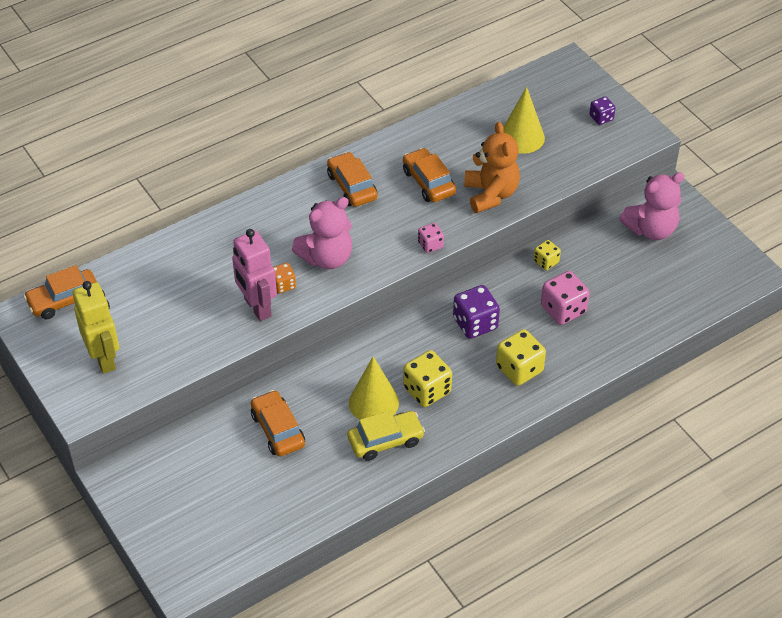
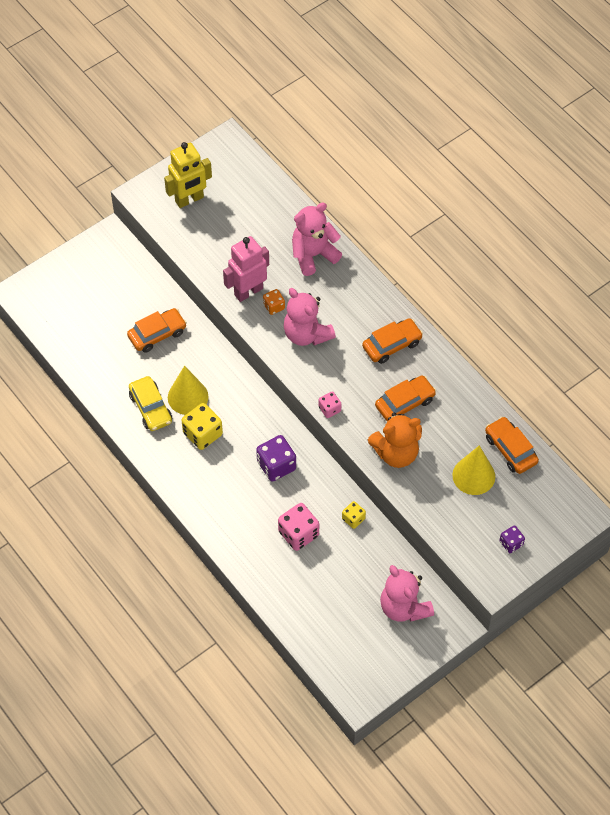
camera: 85 degrees right, 10 degrees up
(64, 300) = (245, 164): orange car -> orange car (510, 449)
(216, 244) = (313, 255): none -> pink teddy bear
(519, 369) = (230, 501): yellow dice -> none

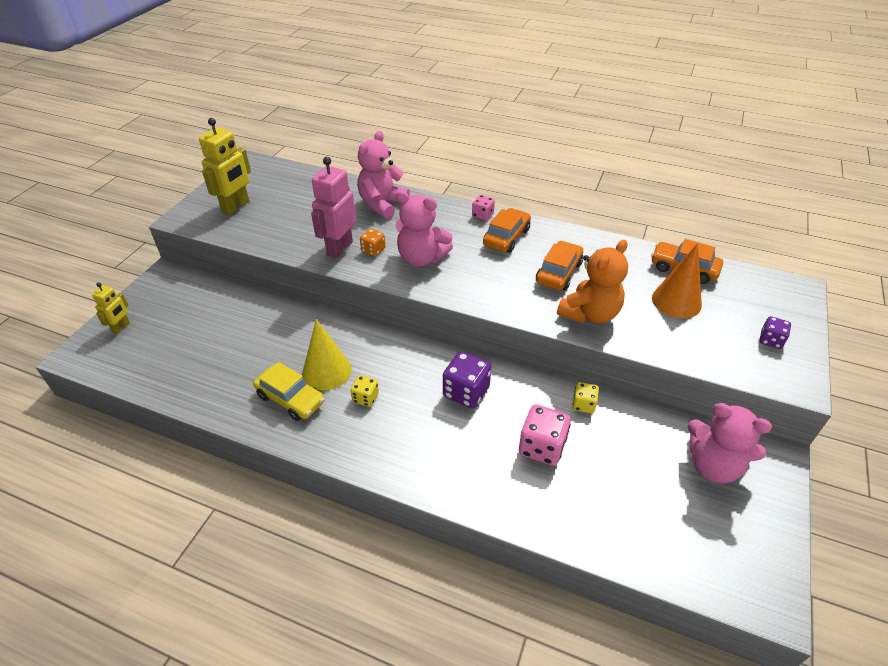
camera: 30 degrees left, 15 degrees down
(58, 280) = (121, 327): none -> yellow robot
(157, 334) = (259, 331): orange car -> none
(202, 434) = (365, 398): yellow dice -> yellow dice, size x0.57
(329, 409) = (493, 305): pink dice -> pink dice (482, 215)
(473, 475) = (676, 301): yellow cone -> orange cone

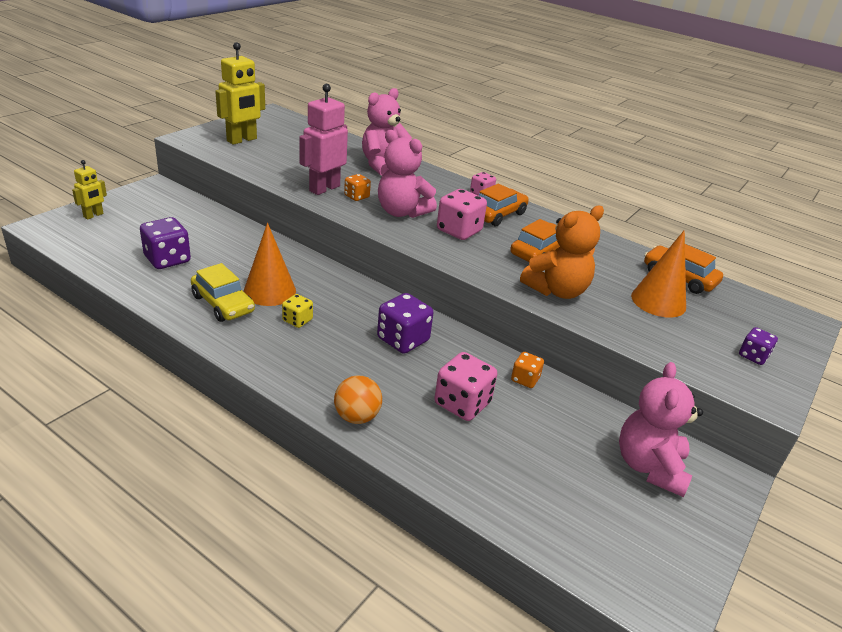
camera: 10 degrees right, 10 degrees down
(216, 361) = (167, 259): none -> purple dice
(326, 371) = (269, 291): yellow cone -> orange cone
(460, 489) = (357, 417): none -> orange ball
(480, 267) = (459, 231): none -> pink dice
(583, 404) = (525, 379): yellow dice -> orange dice
(713, 465) = (649, 466): pink teddy bear -> pink teddy bear turned 60 degrees clockwise

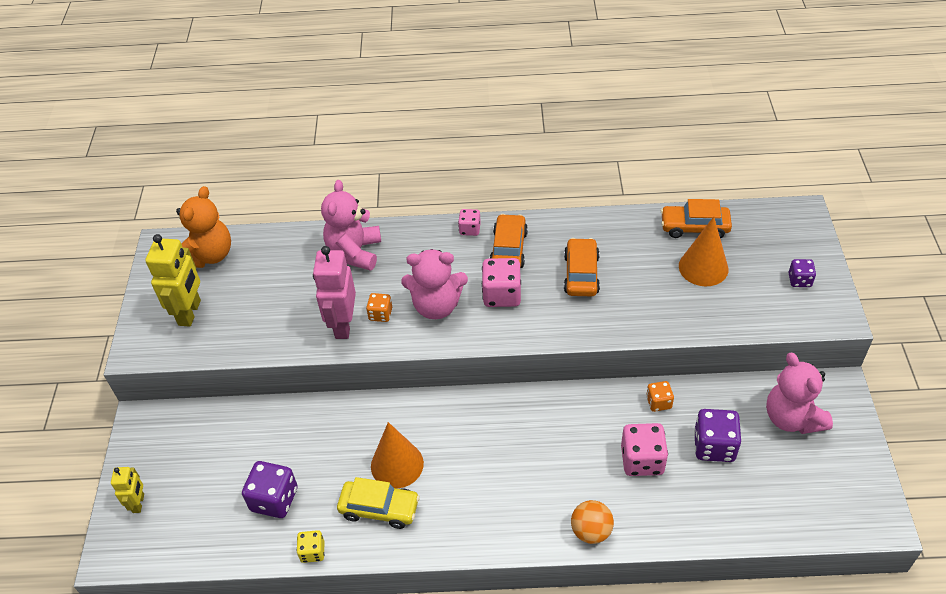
camera: 30 degrees left, 15 degrees up
(297, 320) = (453, 477): yellow dice -> yellow dice (312, 552)
(403, 340) = (545, 432): purple dice -> purple dice (714, 446)
(557, 290) = (632, 311): orange teddy bear -> orange teddy bear (209, 255)

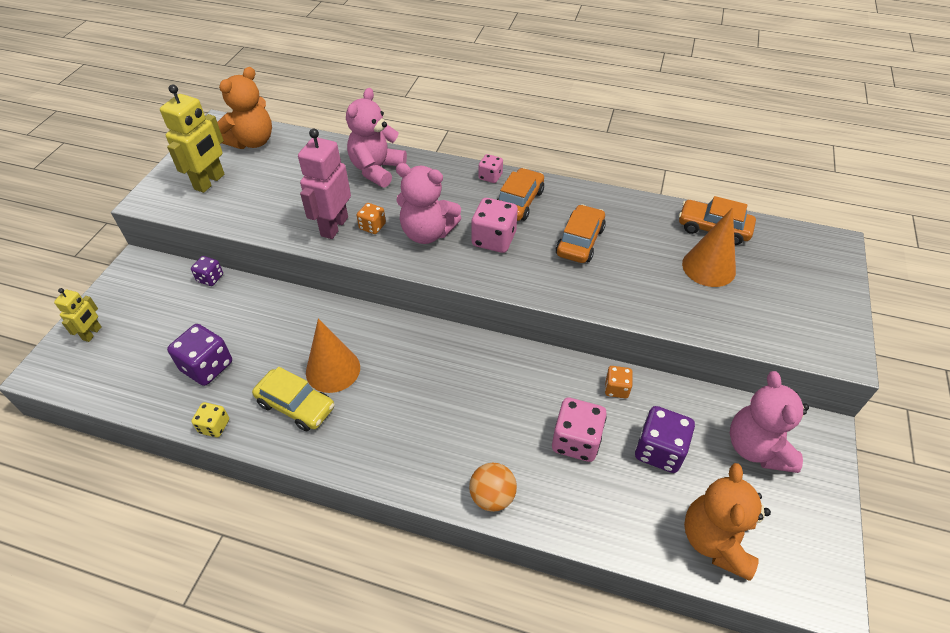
camera: 15 degrees right, 0 degrees up
(784, 506) = (715, 541): none -> orange teddy bear
(799, 280) = (810, 306): purple dice -> purple dice (210, 278)

